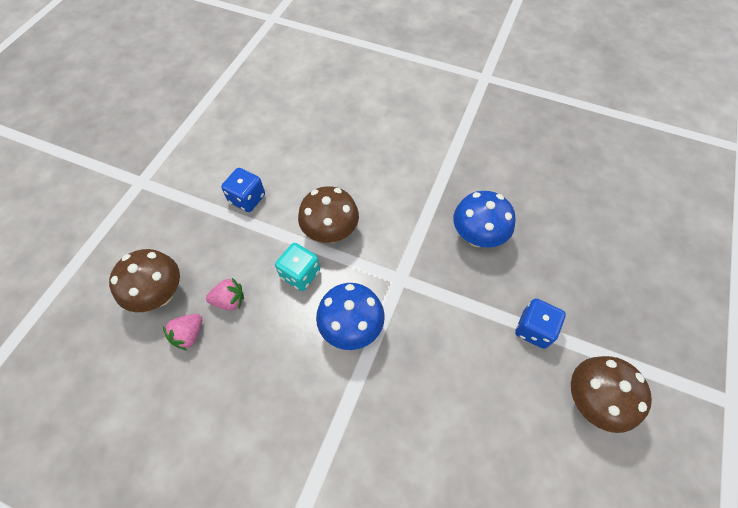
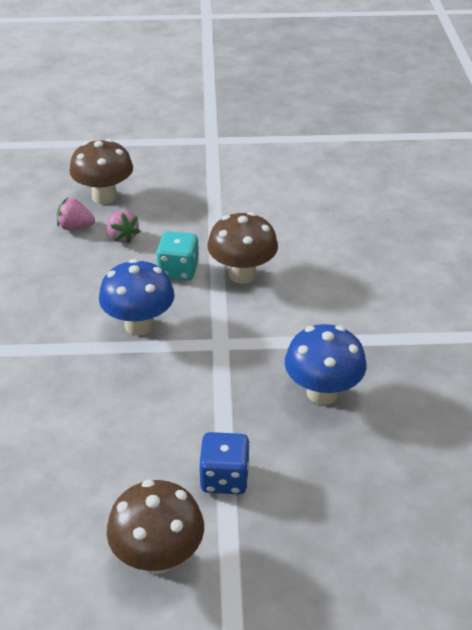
camera: 65 degrees right, 20 degrees down
(247, 199) = (241, 206): blue dice -> none

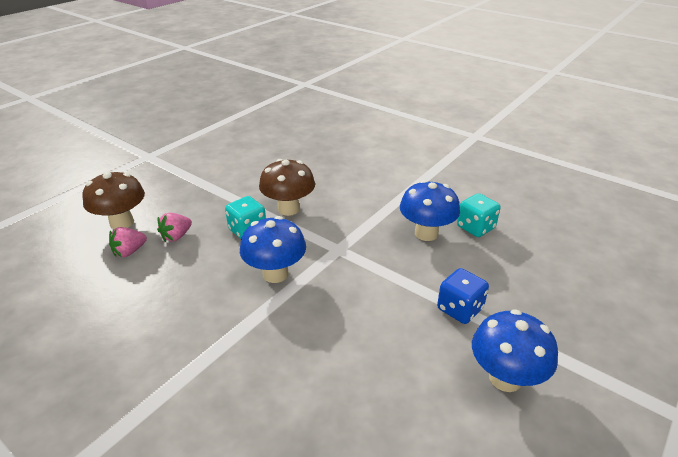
camera: 50 degrees left, 5 degrees down
(122, 237) = (176, 236): pink strawberry -> pink strawberry turned 120 degrees clockwise
(158, 557) = (505, 378): brown mushroom -> blue mushroom
(383, 427) = (475, 227): none -> turquoise dice

